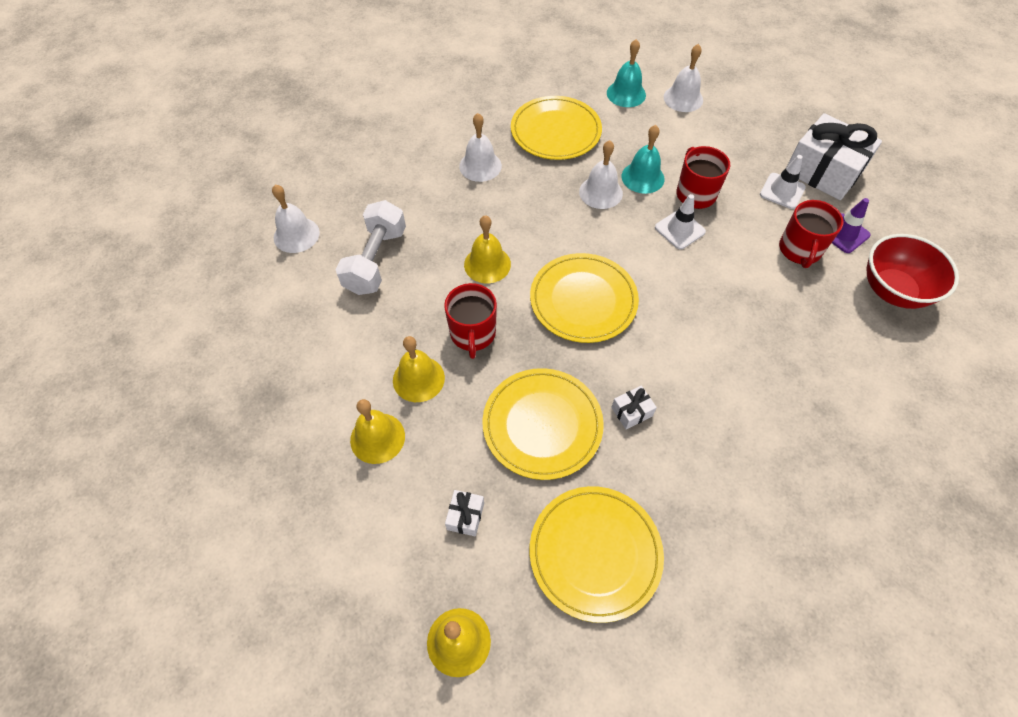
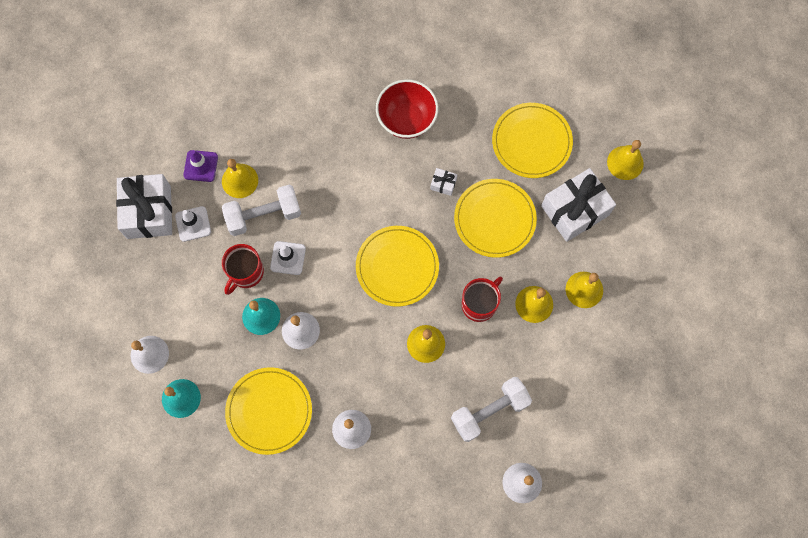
camera: 135 degrees left, 15 degrees up
(465, 516) = (575, 210): white gift -> white gift, size x2.38
(742, 242) = (264, 215): none -> white dumbbell
(800, 250) = (240, 180): red mug -> yellow bell
(892, 290) = (227, 114): red bowl -> red bowl (406, 120)

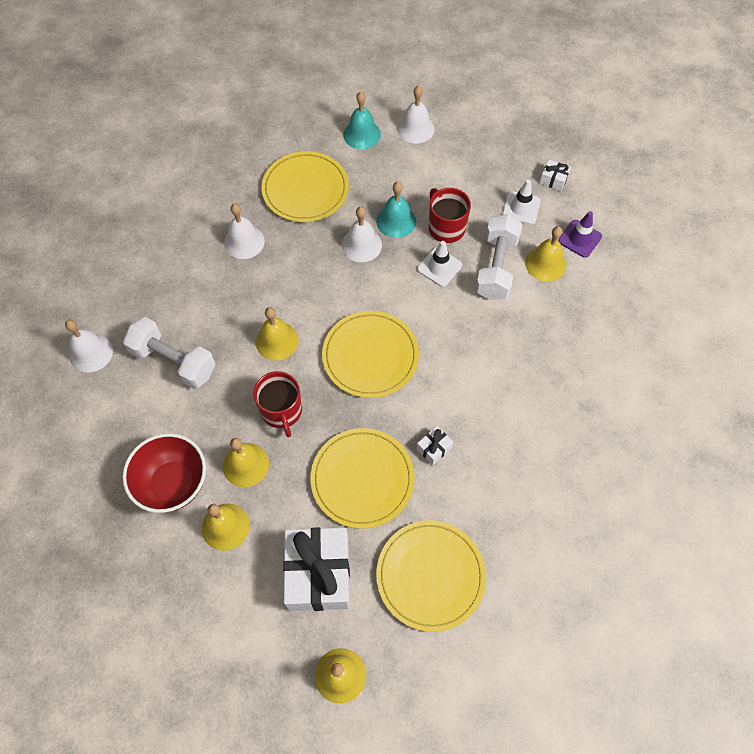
camera: 120 degrees right, 10 degrees down
(149, 212) = (553, 180): white gift -> white gift, size x0.42
(406, 120) = (532, 452): red bowl -> red bowl (173, 483)
(489, 411) = (174, 361): white dumbbell -> white dumbbell turned 60 degrees counterclockwise

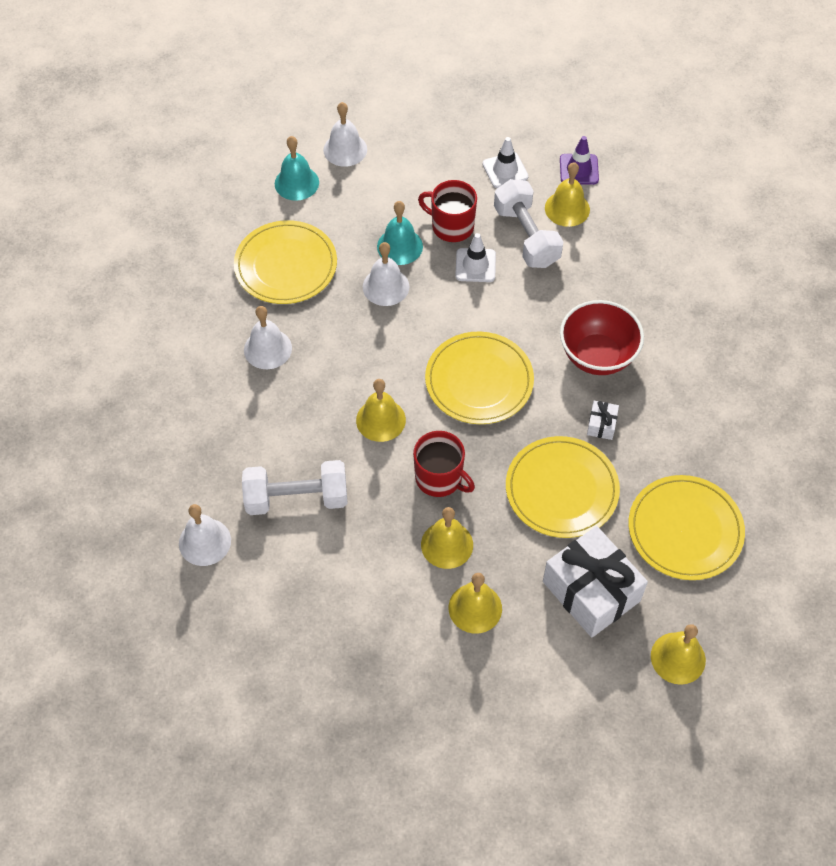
camera: 35 degrees left, 5 degrees down
(173, 483) = (394, 604): red bowl -> red bowl (597, 356)
(553, 180) = (513, 129): white gift -> none

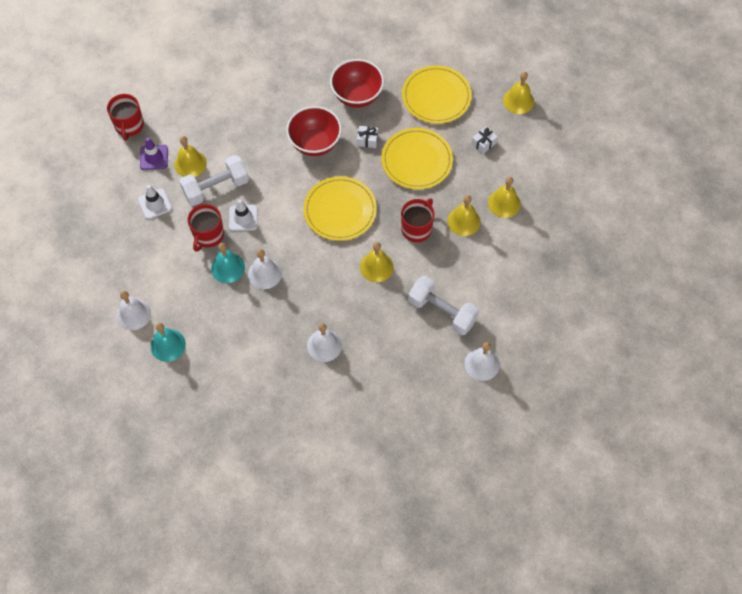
camera: 95 degrees left, 5 degrees up
(286, 265) = (248, 343): yellow plate -> none
(297, 498) = (442, 311): white dumbbell -> white dumbbell turned 45 degrees counterclockwise
(591, 591) = (483, 143): white gift -> white gift, size x0.42
(631, 143) = (129, 126): none -> red mug
(685, 417) = (357, 96): none -> red bowl

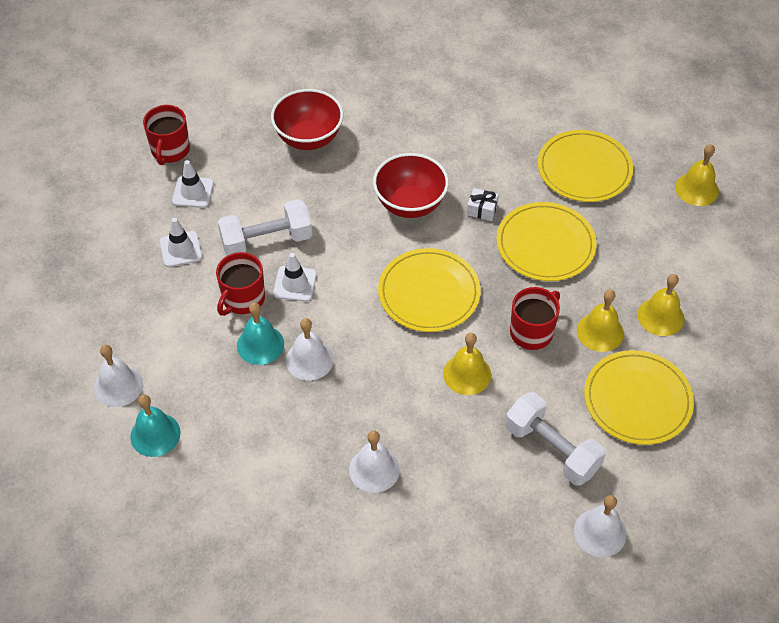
camera: 10 degrees right, 10 degrees down
(154, 157) = (193, 192): purple traffic cone -> white traffic cone
(190, 164) = (239, 206): yellow bell -> none
(357, 96) = (477, 154): red bowl -> red bowl (309, 138)
(483, 143) = (641, 236): white gift -> none
(495, 267) = (637, 400): none -> yellow plate

